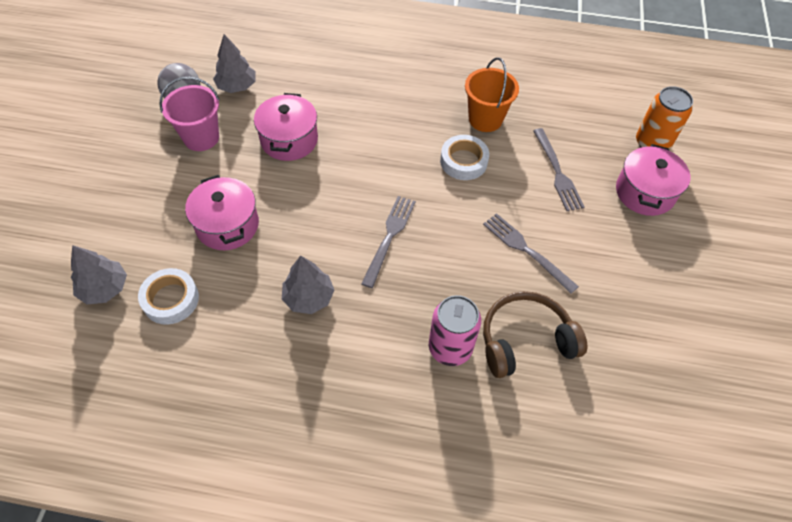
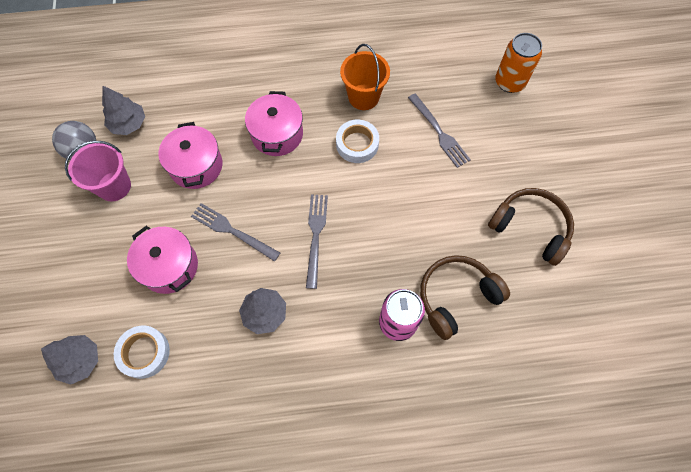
camera: 15 degrees left, 10 degrees up
(525, 250) = (433, 214): grey fork -> grey fork (231, 231)
(633, 293) = (530, 228): none -> brown headphones
(644, 192) = (515, 131): pink pot -> pink pot (277, 134)

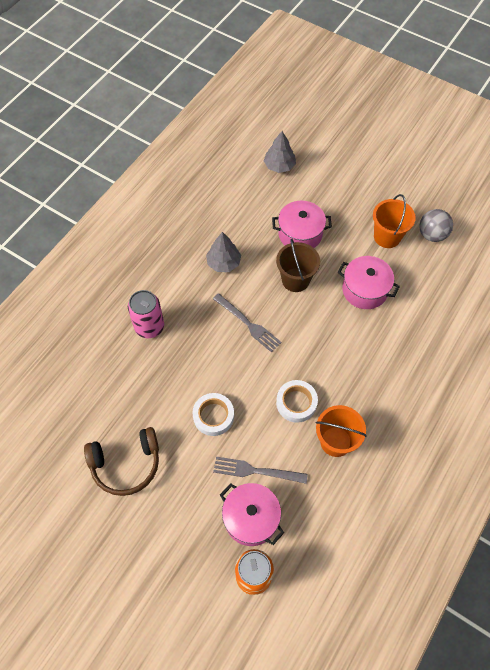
camera: 130 degrees right, 5 degrees down
(114, 186) = (387, 237): pink bucket -> orange bucket
(128, 124) = (436, 271): grey tree -> none
(144, 353) = (256, 194): white tape -> white tape (213, 416)
(231, 231) = (295, 280): grey fork -> brown bucket
(277, 134) = (350, 356): pink pot -> pink pot (251, 518)
(456, 297) = (130, 373): brown headphones -> none

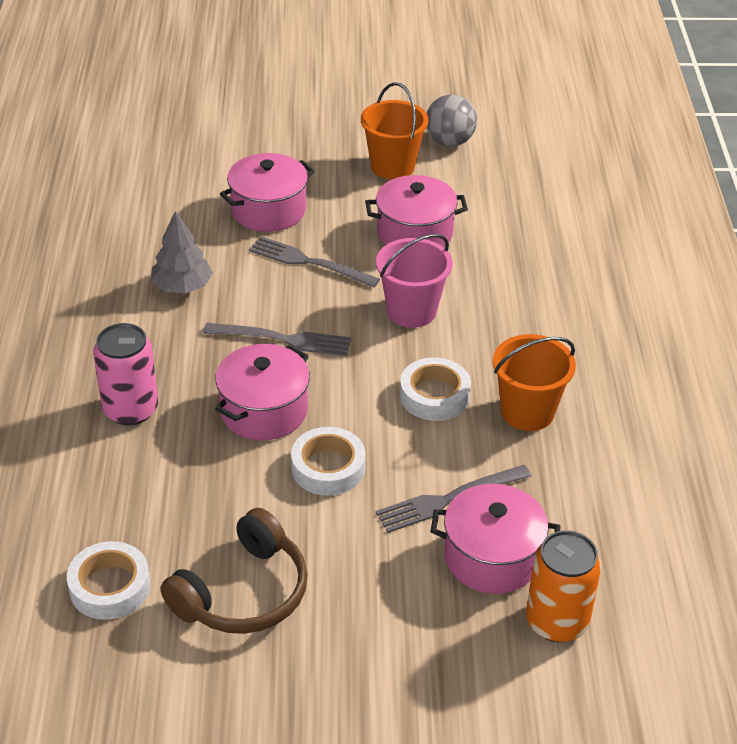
camera: 35 degrees left, 20 degrees down
(74, 424) = (110, 587): none -> white tape
(208, 363) = (264, 411): none -> pink pot
(279, 166) = (169, 148): grey tree -> none
(295, 280) = (308, 262): brown bucket -> grey fork
(325, 341) = (411, 311): none -> pink bucket

